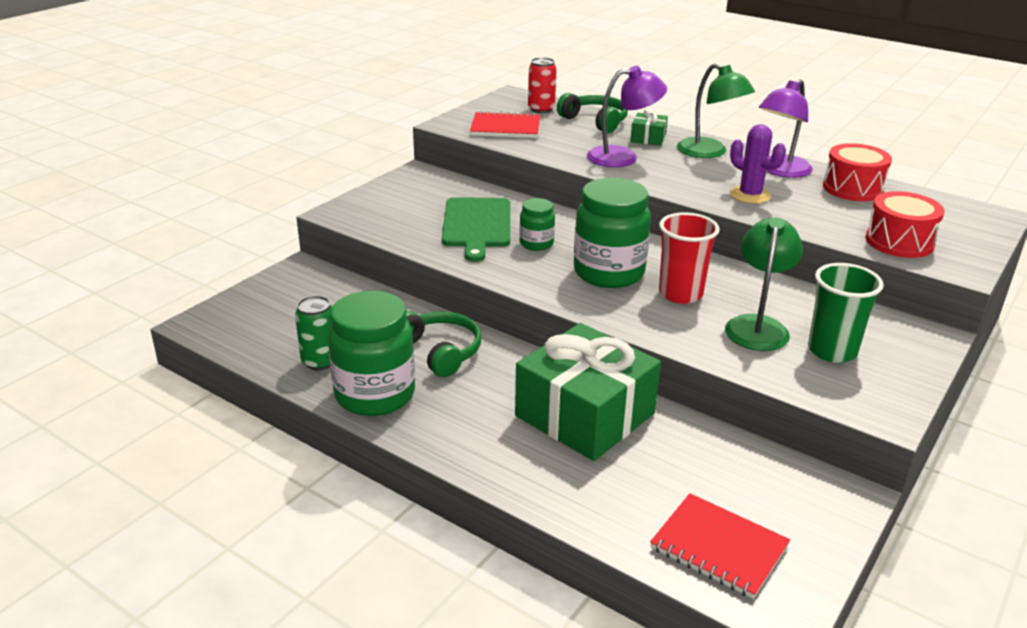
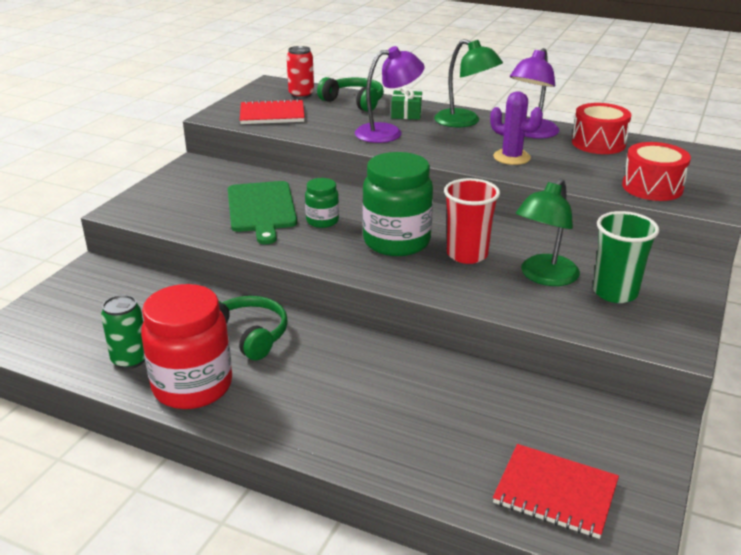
camera: 10 degrees left, 0 degrees up
(375, 395) = (192, 386): green jar -> red jar
(585, 415) = (400, 380): green gift -> none
(758, 326) = (544, 277): green lamp -> green lamp turned 150 degrees counterclockwise

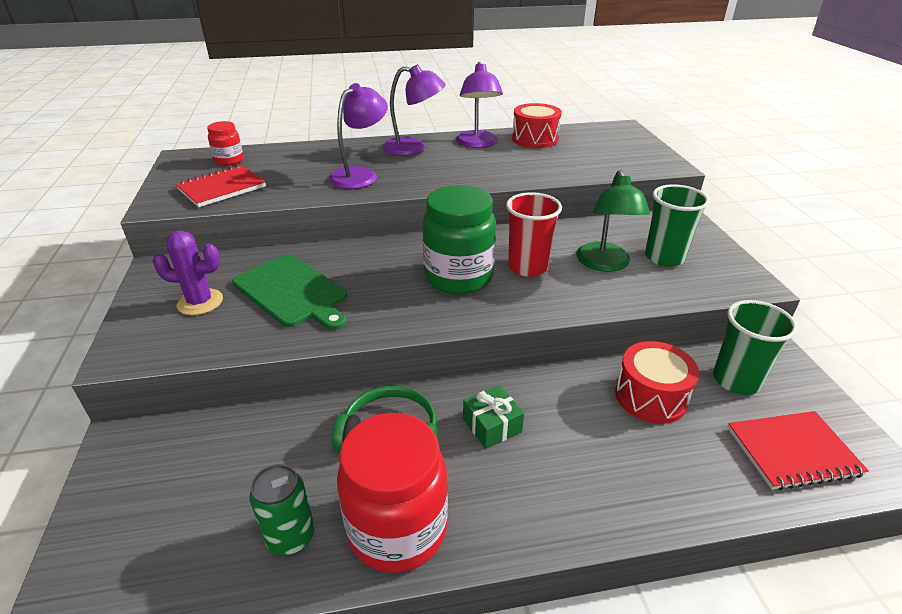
camera: 35 degrees left, 5 degrees up
(301, 95) = (229, 161): red can -> red jar
(322, 221) = (368, 282): green jar -> none
(354, 102) = (292, 155): green headphones -> none
(406, 113) = (354, 153): green gift -> green gift (492, 425)
(465, 122) = (413, 148): green lamp -> purple lamp
(511, 157) = (490, 168): purple cactus -> purple cactus (200, 302)
(581, 425) = (736, 380): none -> green cup
(652, 187) = (616, 163): red drum -> red drum (650, 396)

